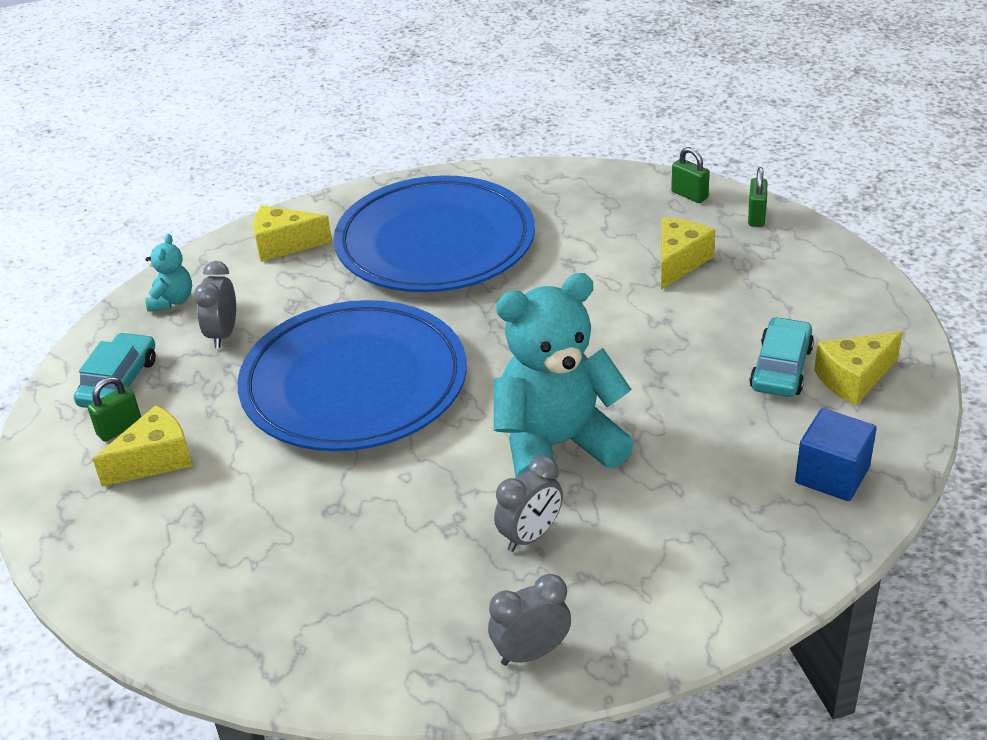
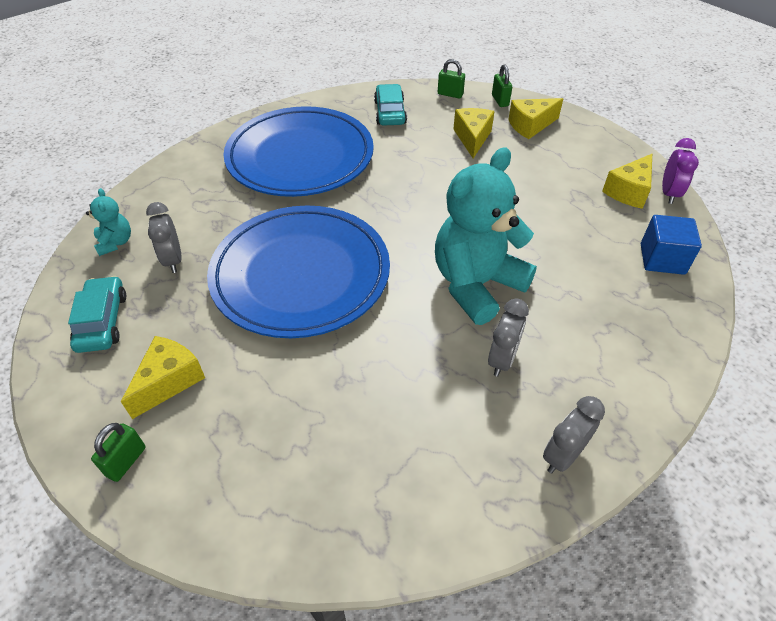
camera: 25 degrees left, 10 degrees up
(119, 428) = (123, 362): green padlock -> green padlock (126, 461)
(284, 245) = (186, 180): yellow cheese -> yellow cheese (530, 125)
(781, 368) = (582, 194): turquoise car -> turquoise car (390, 112)
(913, 394) = (669, 194): none -> purple clock

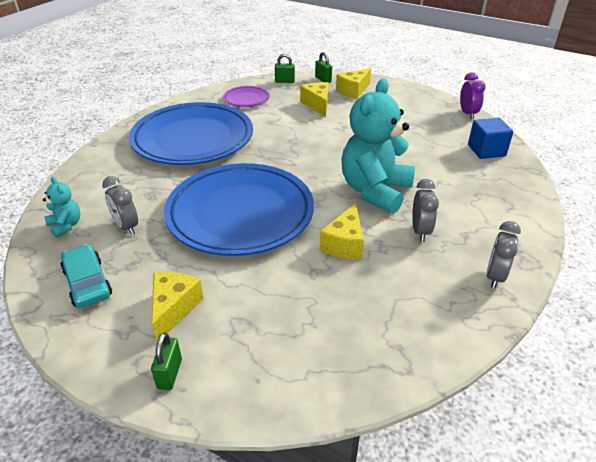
camera: 20 degrees left, 10 degrees down
(390, 112) = (246, 99): turquoise car -> purple plate
(629, 191) = (442, 117): yellow cheese -> yellow cheese (344, 244)

